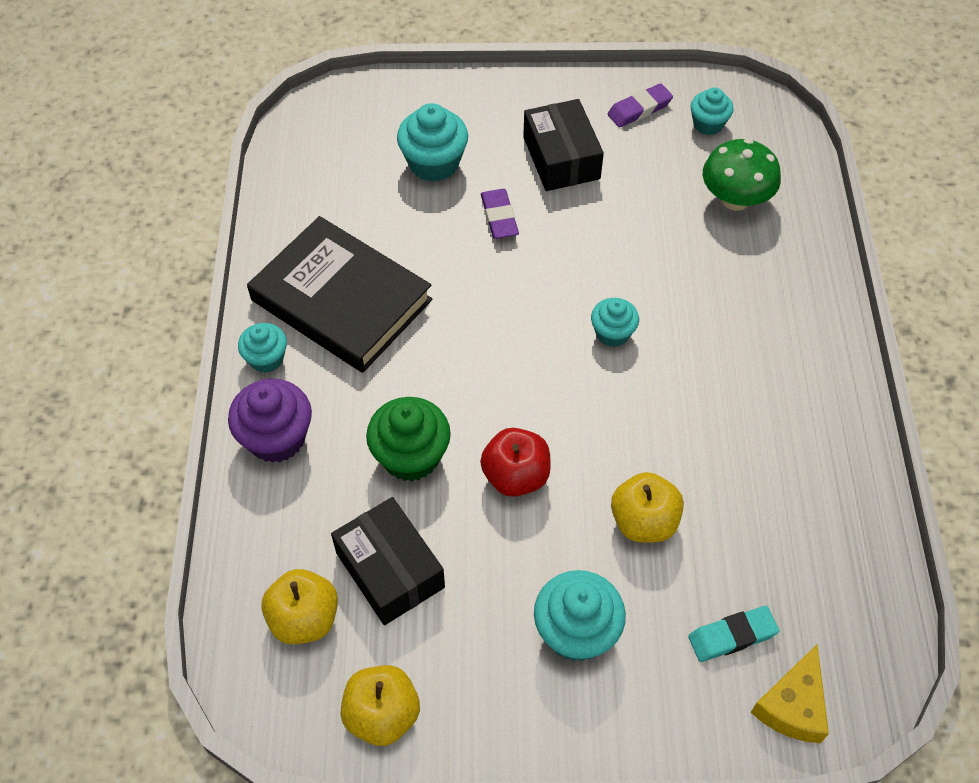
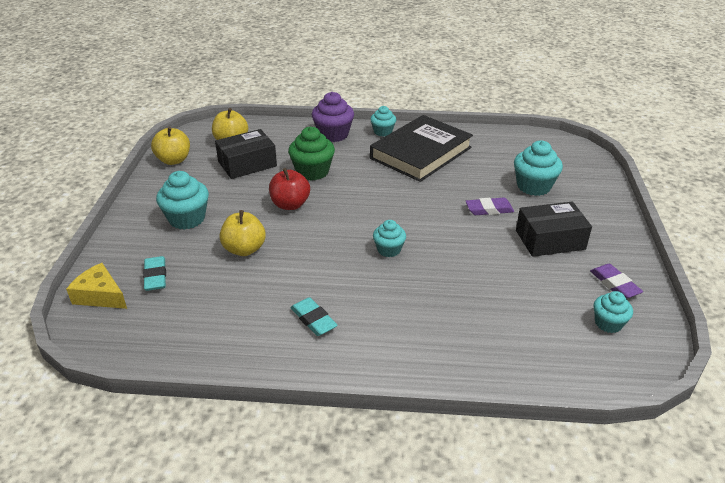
camera: 95 degrees right, 20 degrees down
(735, 199) = (521, 328): green mushroom -> none
(772, 408) = (313, 319): none -> turquoise eraser

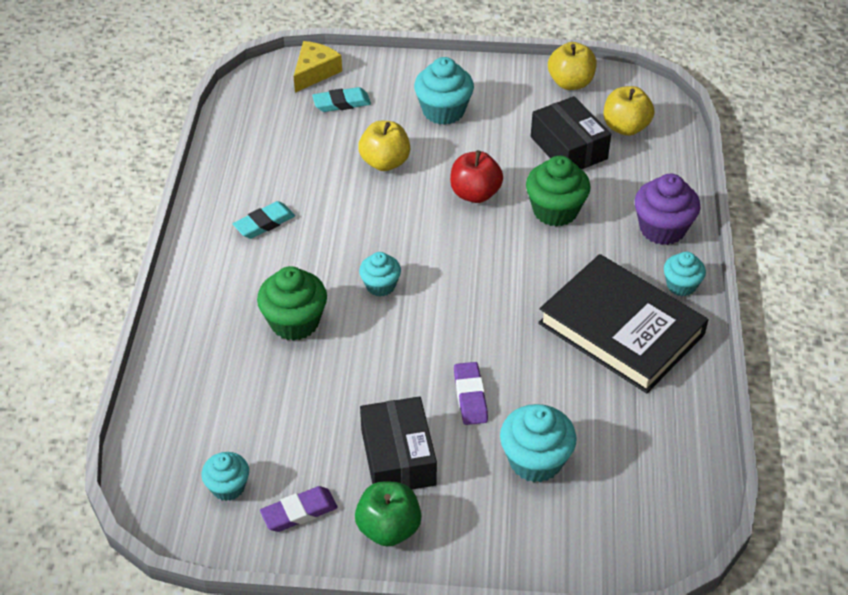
camera: 90 degrees right, 10 degrees up
(432, 295) = (294, 322): none -> green cupcake
(609, 243) = (388, 528): none -> green apple

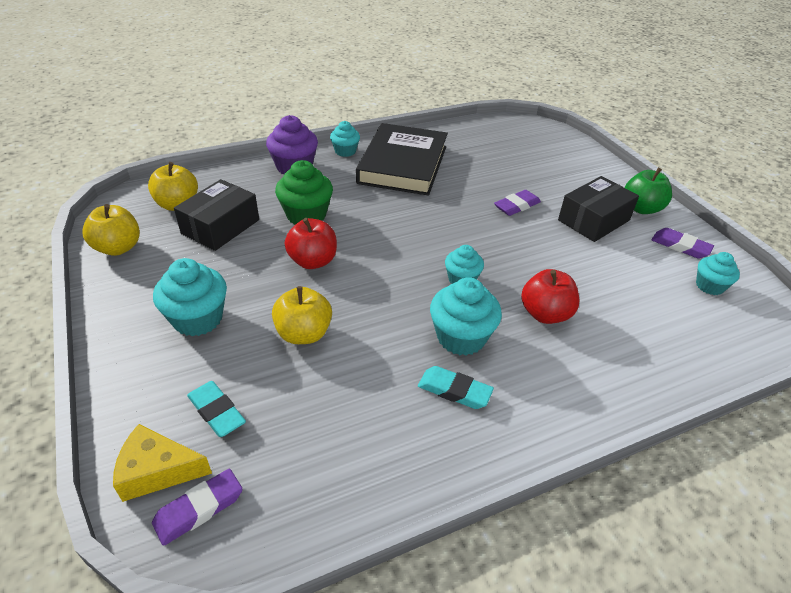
camera: 120 degrees left, 5 degrees down
(274, 83) = (199, 509): none -> purple eraser
(294, 322) = (545, 314): green cupcake -> red apple
(535, 460) = (534, 171): turquoise cupcake -> turquoise cupcake (461, 337)

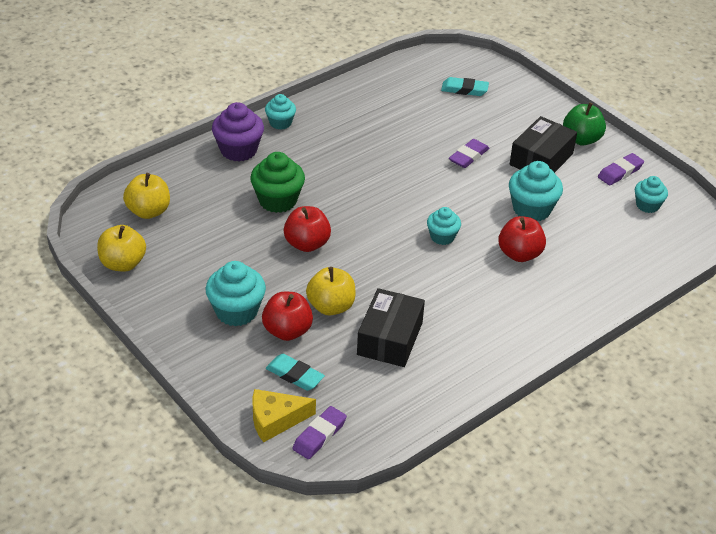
camera: 15 degrees left, 0 degrees up
(220, 227) = (204, 226): black box -> black box (390, 338)
(239, 353) = (287, 331): none -> red apple
(403, 164) = (345, 129): black book -> none
(454, 391) = (466, 326): turquoise eraser -> turquoise eraser (464, 89)
(461, 337) = (458, 285): turquoise cupcake -> turquoise cupcake (531, 209)
(680, 246) = (620, 172): purple eraser -> purple eraser turned 60 degrees counterclockwise

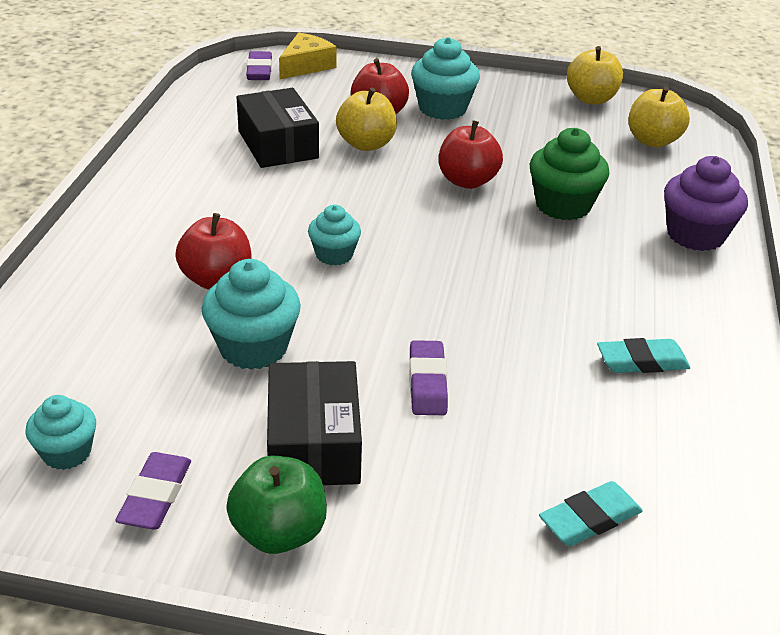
camera: 140 degrees right, 5 degrees down
(280, 123) = (719, 293): turquoise cupcake -> none
(295, 375) = (329, 92): turquoise eraser -> turquoise eraser (642, 361)

